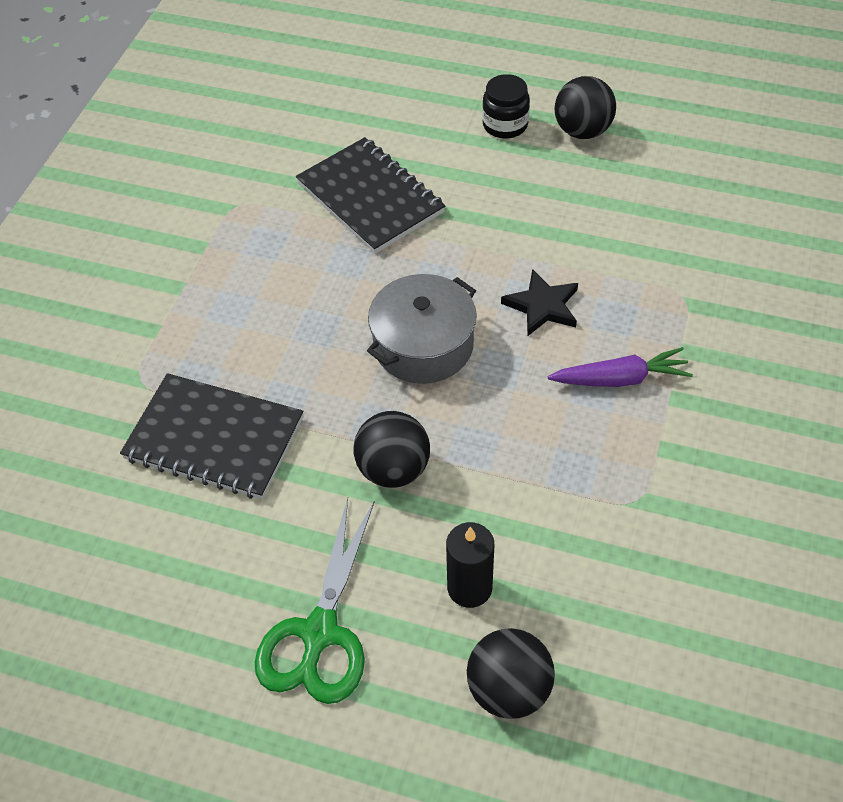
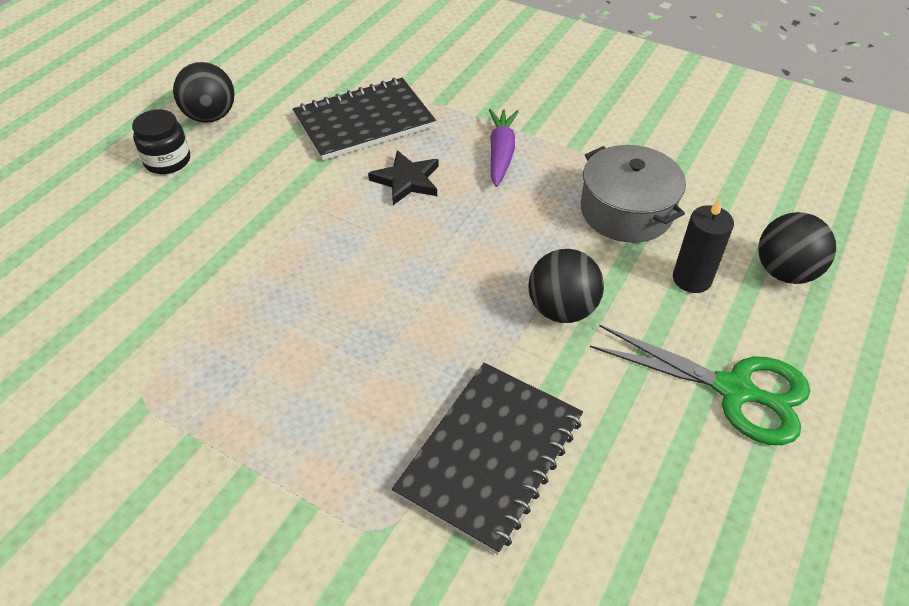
camera: 80 degrees left, 5 degrees down
(370, 198) = (205, 274): black notebook -> black notebook (364, 122)
(423, 345) = (422, 265): grey pot -> grey pot (626, 211)

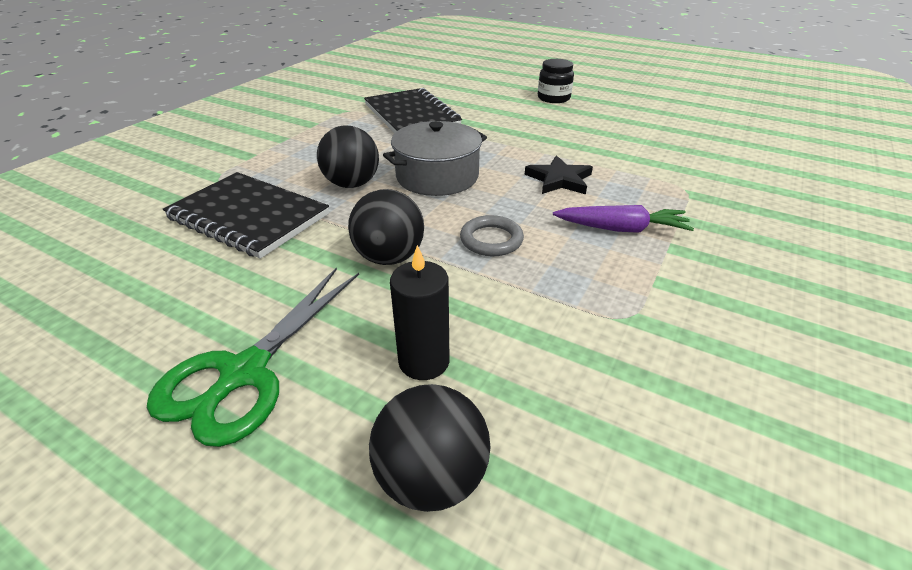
camera: 90 degrees right, 10 degrees down
(211, 116) = (610, 105): black ball -> black ball (352, 184)
(364, 122) = (636, 159): black notebook -> black notebook (411, 115)
(525, 236) = (491, 240): none -> grey ring
(626, 211) = (544, 315): grey pot -> grey pot (437, 176)

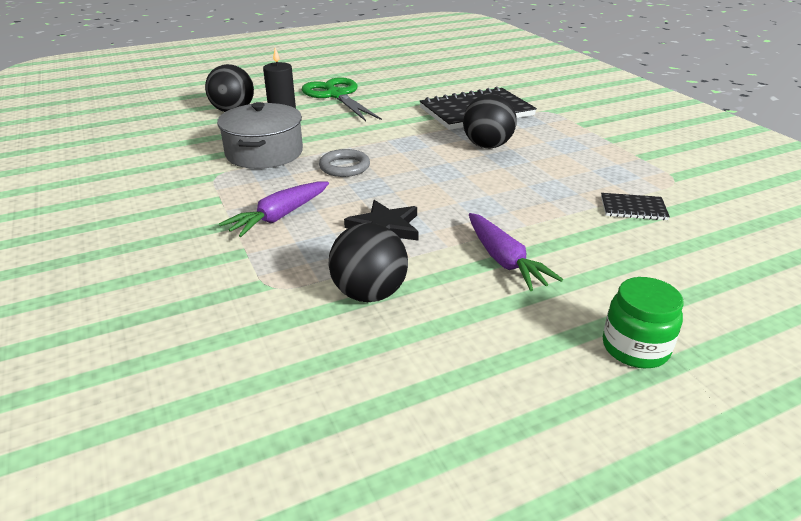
camera: 125 degrees right, 5 degrees down
(389, 257) = (373, 135): black ball -> black ball (369, 294)
(411, 115) = (633, 208): black notebook -> black notebook, size x0.46
(437, 176) = (461, 177): grey pot -> grey pot (264, 153)
(532, 134) = (504, 260): none -> purple carrot
(553, 98) = (635, 348): black jar -> green jar

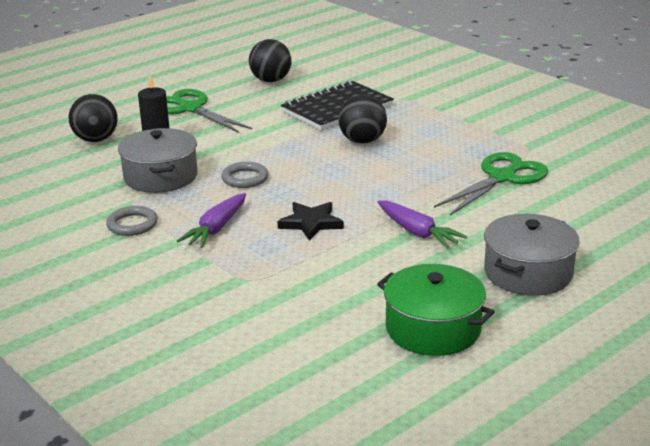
camera: 15 degrees left, 5 degrees down
(199, 198) = (132, 224): none -> grey ring
(369, 294) = (327, 271): black ball -> black ball (271, 80)
(467, 416) = (433, 329): none -> green pot
(633, 208) = (502, 178): black notebook -> green scissors
(635, 348) = (528, 273): green jar -> grey pot

